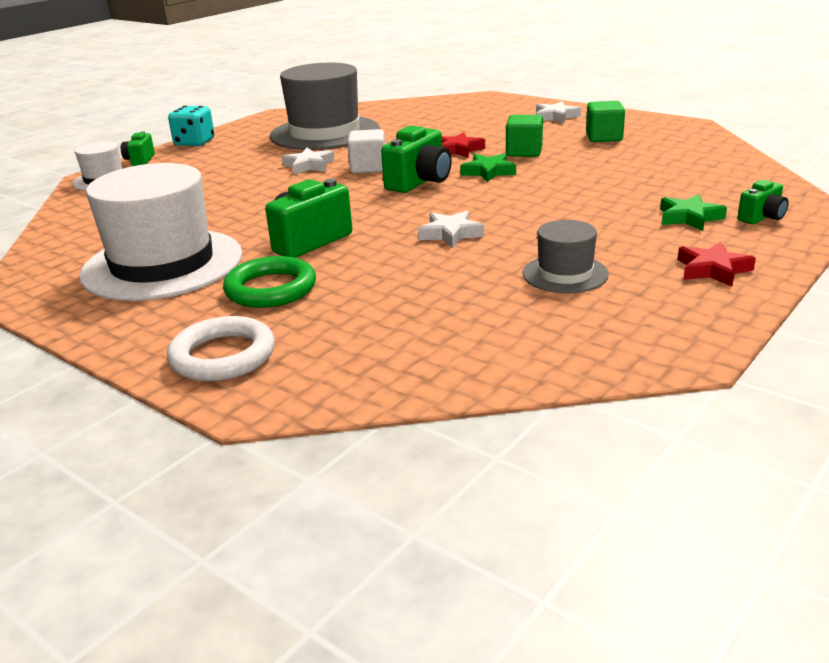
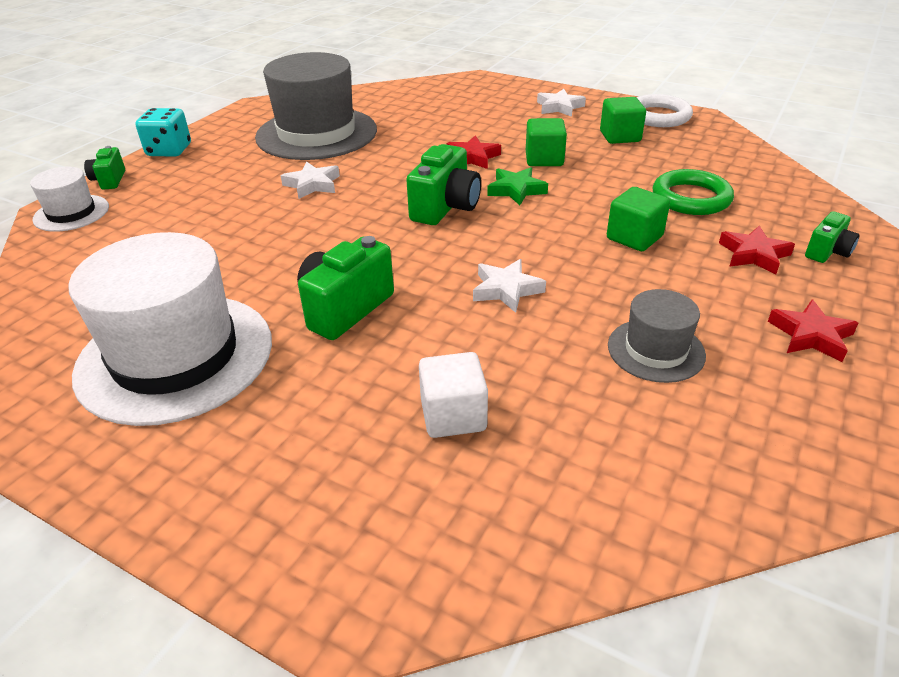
camera: 10 degrees left, 10 degrees up
(223, 356) = (292, 523): white ring -> white ring (658, 116)
(271, 289) = (321, 393): green ring -> green ring (691, 198)
(368, 168) = (381, 187): white cube -> white cube (453, 415)
(582, 204) = (634, 237): none -> green cube
(689, 217) = (753, 254): green star -> red star

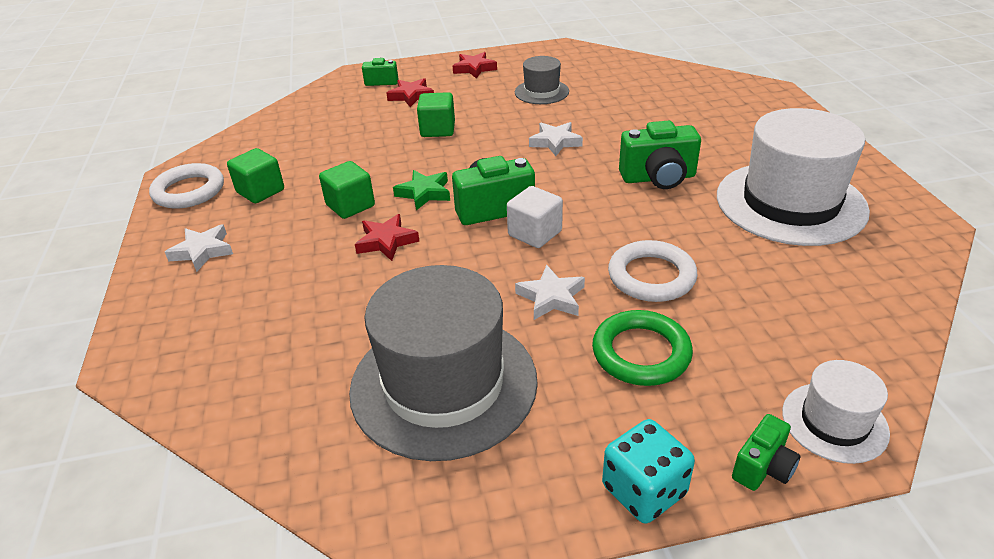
camera: 130 degrees left, 0 degrees up
(256, 227) = (651, 276): none -> white ring
(453, 415) = (666, 113): white cube -> white cube (535, 233)
(691, 198) = (355, 130): green ring -> green ring (641, 353)

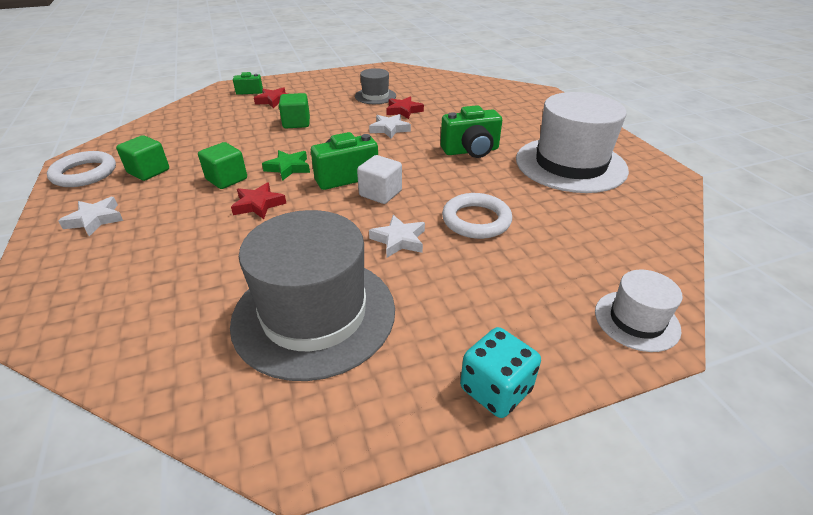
camera: 10 degrees left, 0 degrees up
(474, 68) = (322, 82): red star -> red star (403, 111)
(641, 353) = (476, 278): green ring -> none
(763, 468) = (589, 361): green camera -> none

